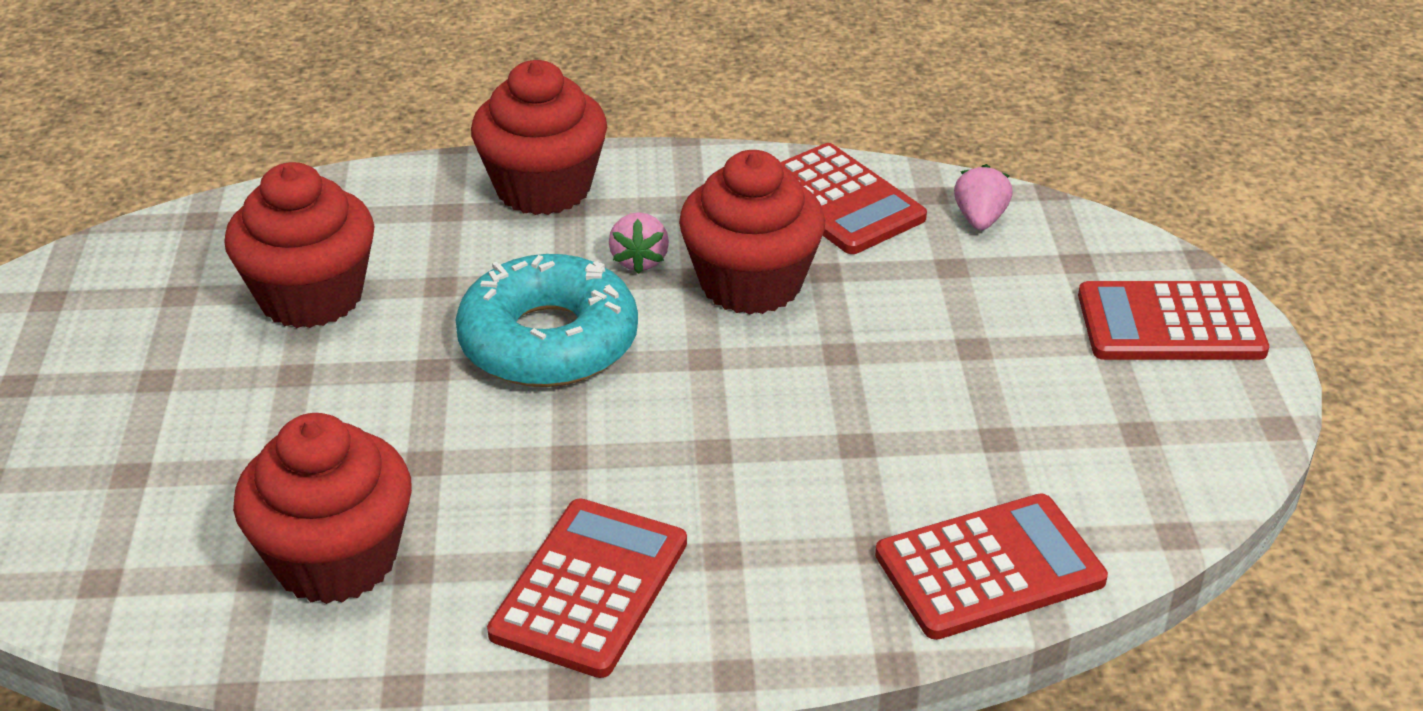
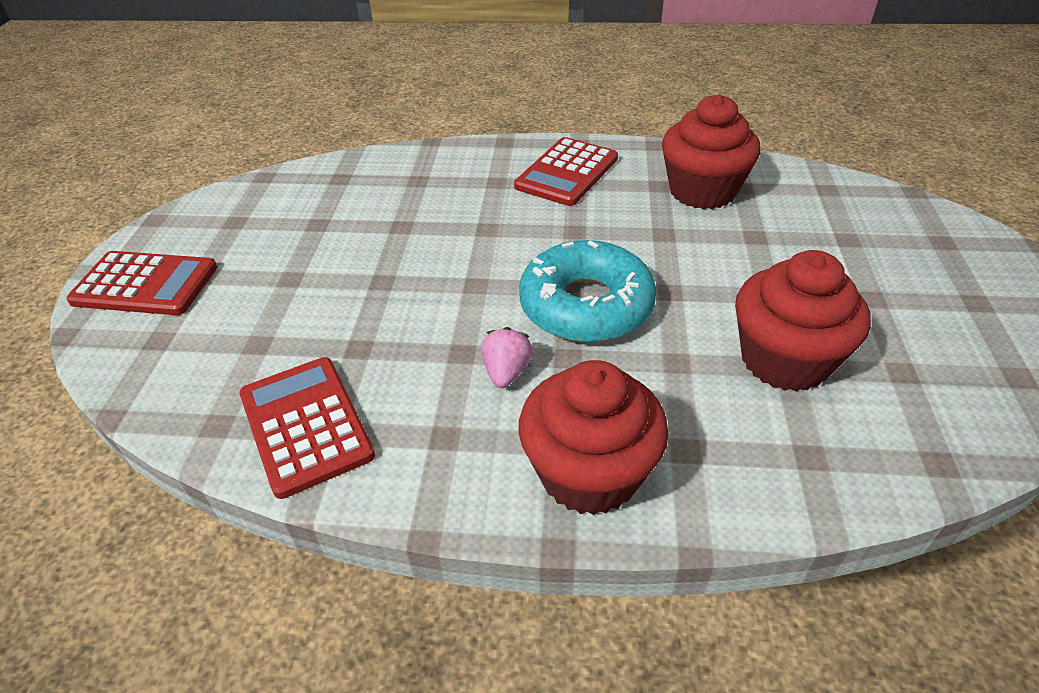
camera: 170 degrees left, 5 degrees up
(751, 283) = (421, 342): red cupcake -> none
(980, 219) = (197, 390): pink strawberry -> none
(989, 568) = (366, 169): red calculator -> none

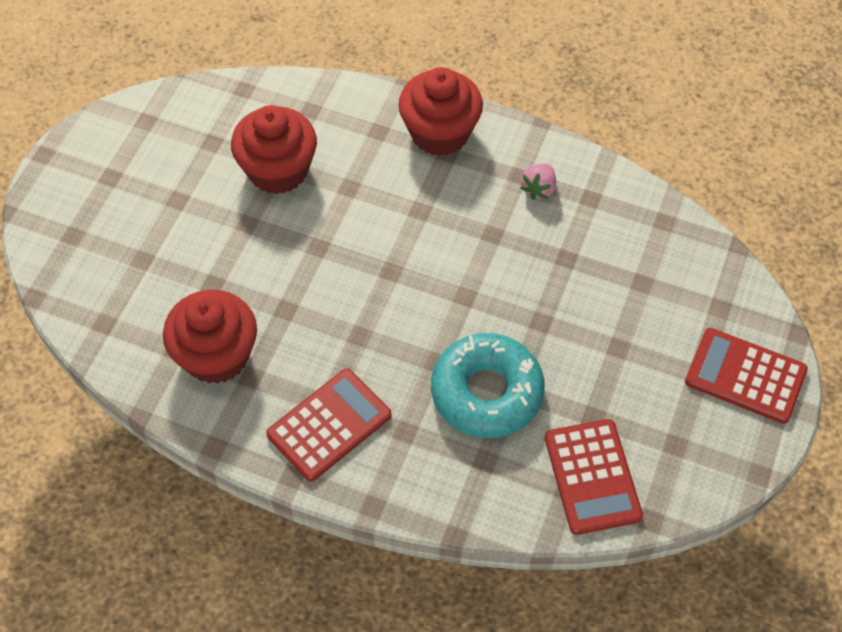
camera: 165 degrees left, 15 degrees up
(305, 425) = (605, 206): red calculator -> red calculator (592, 477)
(506, 372) = (466, 210): pink strawberry -> pink strawberry (538, 189)
(586, 305) = (387, 251): turquoise donut -> turquoise donut (486, 392)

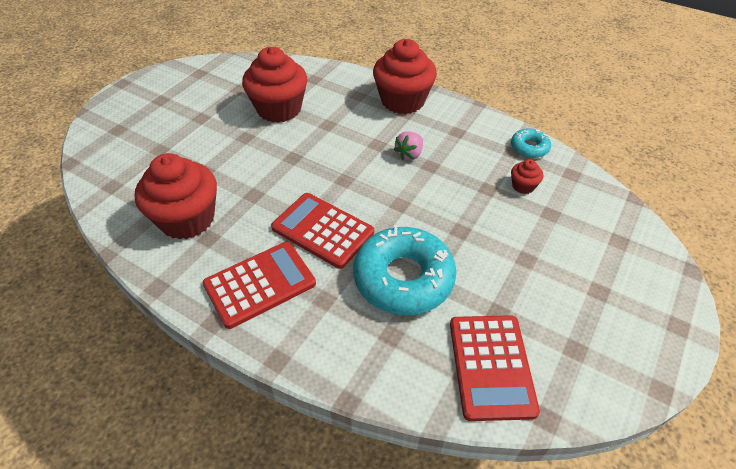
camera: 10 degrees right, 10 degrees down
(538, 189) = (471, 142): pink strawberry -> pink strawberry (409, 154)
(608, 248) = (523, 186): none -> red cupcake
(611, 188) = (529, 147): none -> turquoise donut
(745, 376) = (644, 298): red calculator -> red calculator (322, 230)

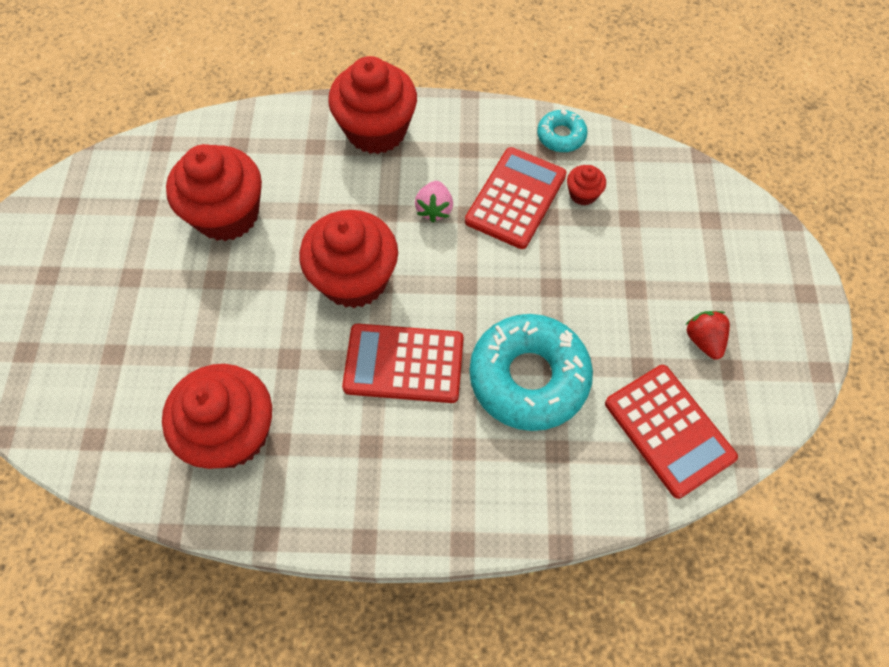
camera: 30 degrees left, 15 degrees up
(260, 284) = (382, 469): red calculator -> red calculator (516, 198)
(328, 170) = (354, 279): none -> red cupcake
(562, 318) = (703, 340): none -> red strawberry

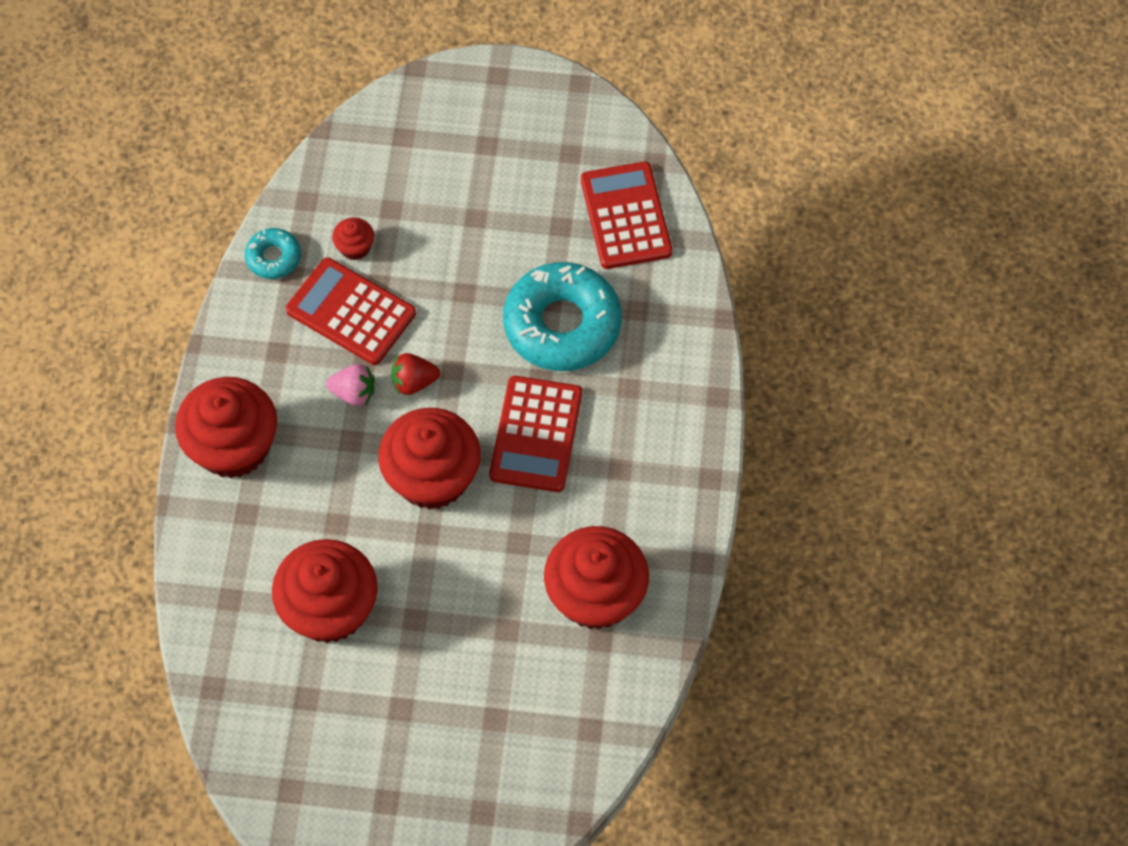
camera: 85 degrees left, 0 degrees up
(669, 430) = (625, 216): red calculator -> red calculator turned 75 degrees counterclockwise
(703, 340) = (538, 170): red strawberry -> red strawberry (414, 382)

